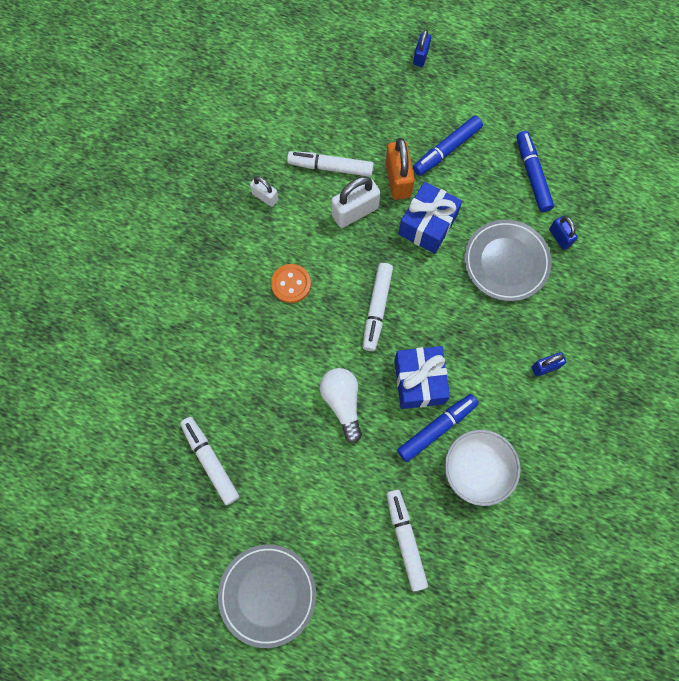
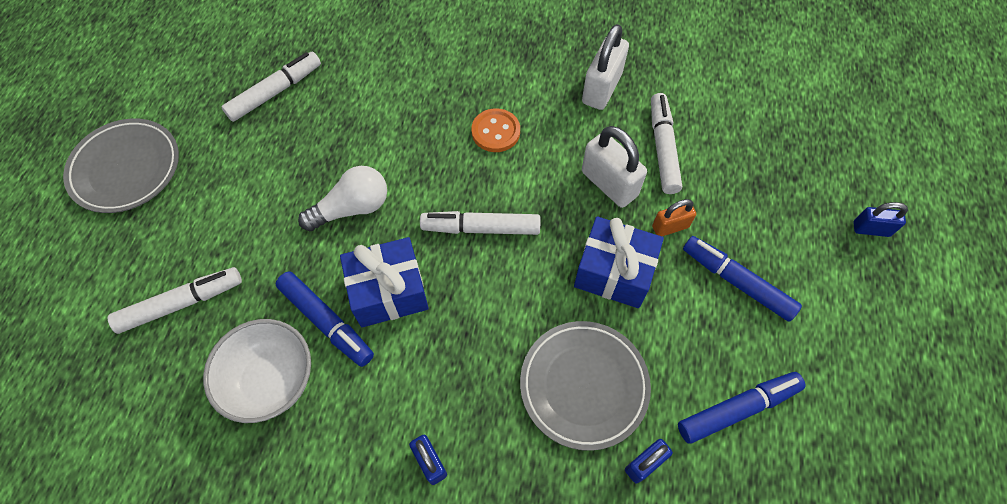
camera: 80 degrees right, 10 degrees down
(265, 197) = (601, 88): white padlock -> white padlock, size x1.72
(398, 179) = (670, 227): orange padlock -> orange padlock, size x0.58

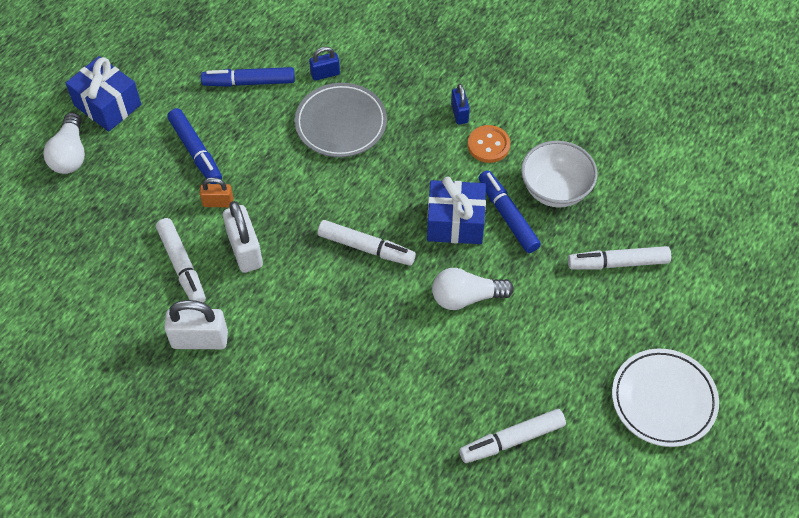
camera: 160 degrees left, 5 degrees down
(126, 169) = (663, 400): grey plate -> white plate
(495, 132) = (317, 328): orange button -> orange button (488, 145)
(601, 88) = (200, 339): white padlock -> white padlock turned 45 degrees clockwise
(614, 272) = (280, 184): blue gift -> blue gift (107, 105)
(663, 148) = (182, 266): white marker -> white marker turned 45 degrees counterclockwise
(871, 229) = (70, 154): blue padlock -> white light bulb

